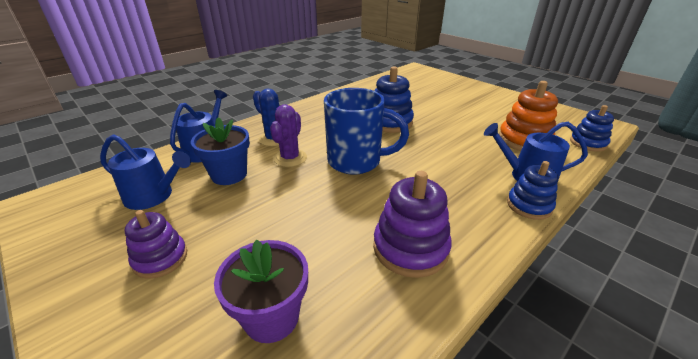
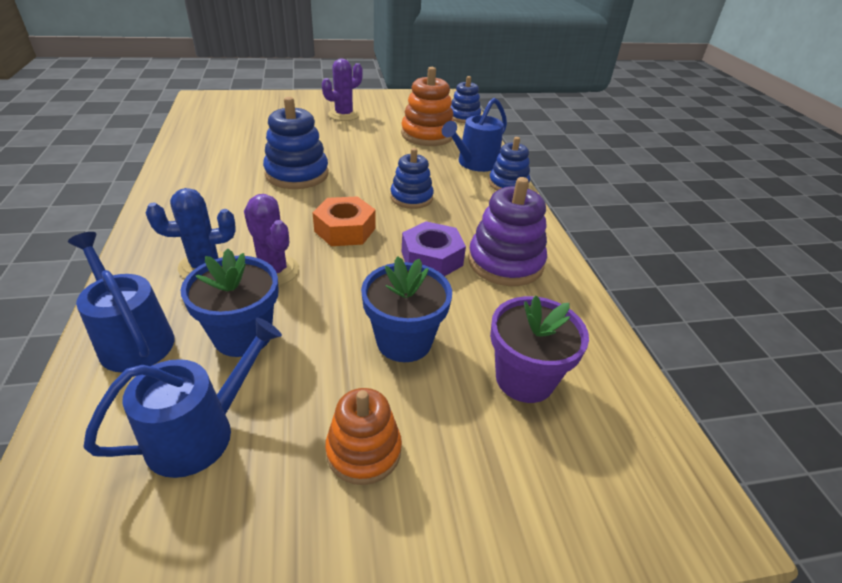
camera: 60 degrees left, 5 degrees up
(160, 258) = (364, 451): purple stacking toy -> orange stacking toy
(268, 233) = (404, 341): none -> blue flower pot
(356, 162) = (345, 230): blue mug -> orange nut
(369, 208) = (432, 258): none -> purple nut
(429, 169) = (411, 198): none -> blue stacking toy
(482, 104) = (344, 115): none -> purple cactus

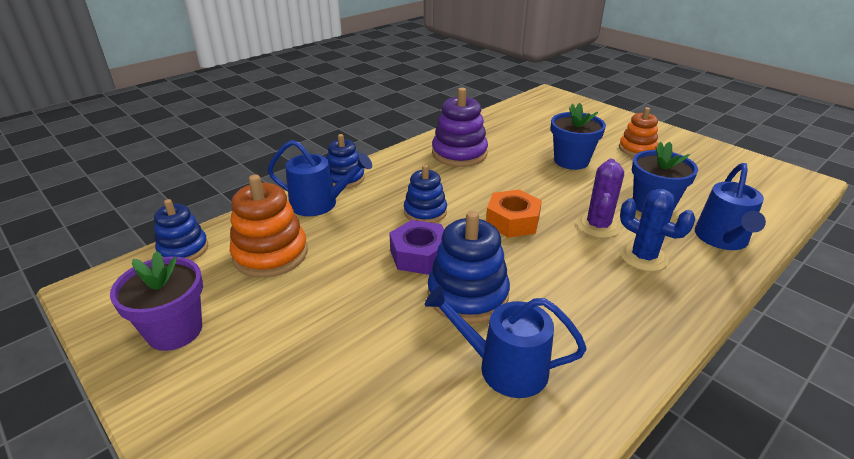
camera: 120 degrees left, 5 degrees down
(200, 433) = (704, 186): blue watering can -> blue watering can (504, 368)
(344, 115) = (257, 355): purple cactus -> none
(432, 258) = (492, 176): purple nut -> purple nut (419, 255)
(524, 379) = (542, 129): purple flower pot -> purple flower pot (175, 331)

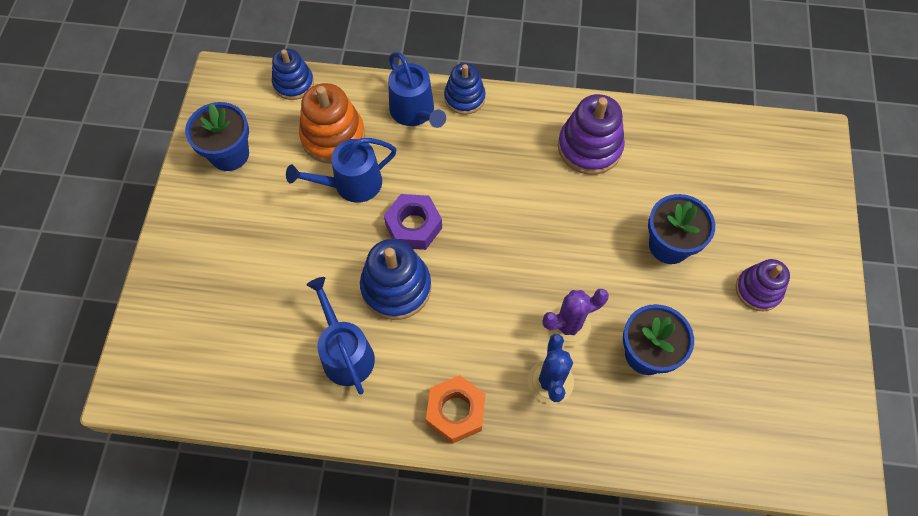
camera: 50 degrees right, 30 degrees up
(175, 331) = (229, 154): purple flower pot -> blue flower pot
(425, 212) = (471, 189): blue stacking toy -> none
(512, 221) = (516, 259): orange nut -> orange nut (456, 412)
(637, 149) = (758, 290): orange stacking toy -> purple stacking toy
(722, 239) = (638, 433): blue watering can -> blue watering can (352, 184)

